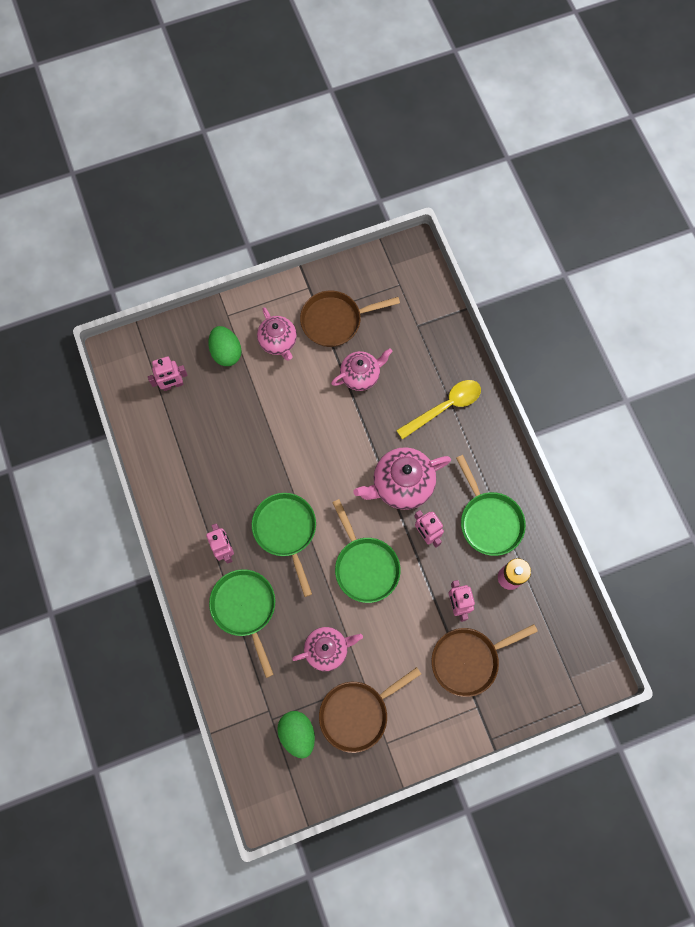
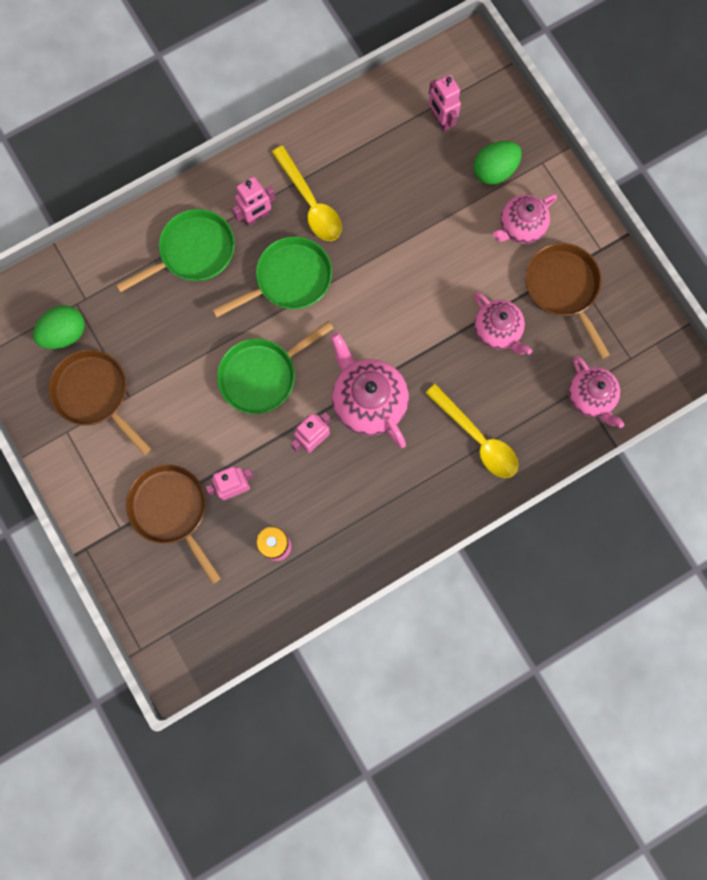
camera: 80 degrees right, 5 degrees up
(222, 502) = (310, 203): none -> yellow spoon
(327, 649) = (161, 349): pink teapot -> pink teapot (590, 397)
(489, 521) = (342, 512): green pan -> none

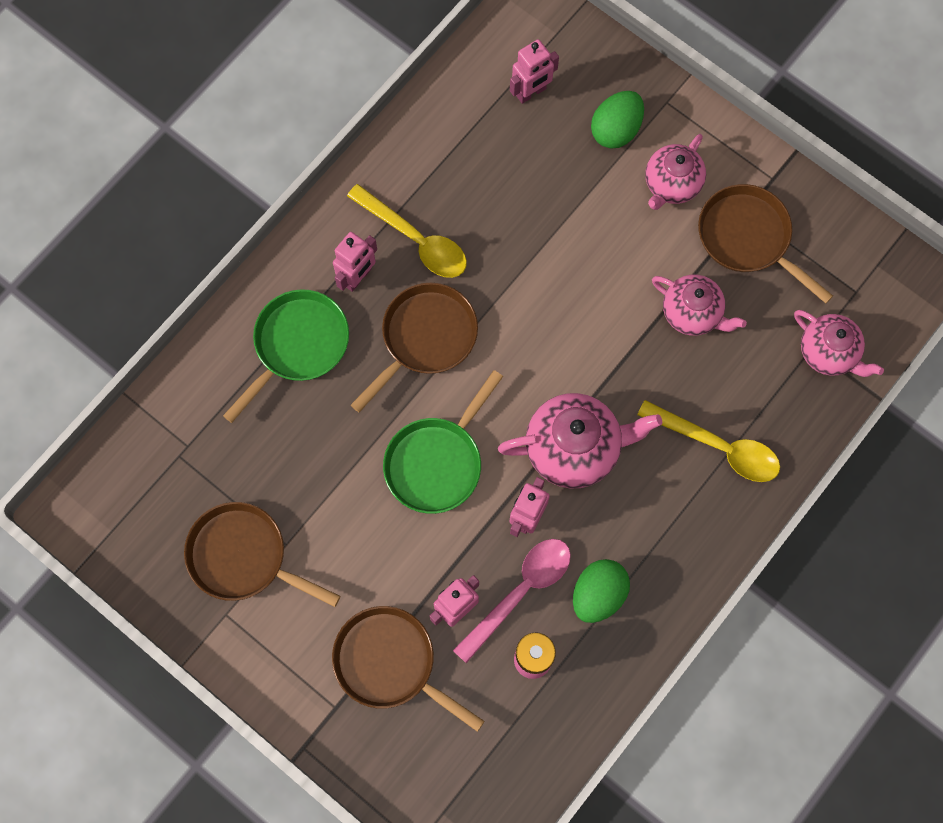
camera: 20 degrees left, 5 degrees down
(65, 333) = (178, 496): green egg -> green egg (598, 594)
(286, 493) = (520, 592): none -> pink spoon
(289, 279) = (425, 338): green pan -> brown pan
(368, 401) = (574, 448): pink teapot -> pink teapot turned 135 degrees clockwise
(441, 120) = (531, 92): pink robot -> pink robot turned 75 degrees counterclockwise

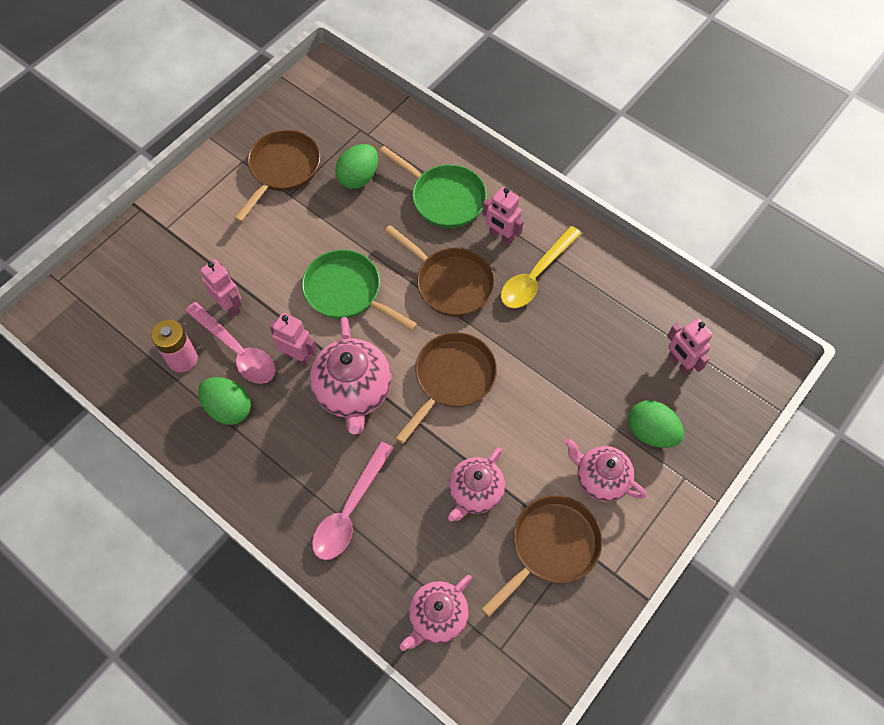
camera: 90 degrees right, 10 degrees down
(260, 455) = (358, 177): none -> green egg
(390, 663) = (193, 262): brown pan -> brown pan (452, 379)
(718, 446) = (350, 510): yellow spoon -> pink spoon

